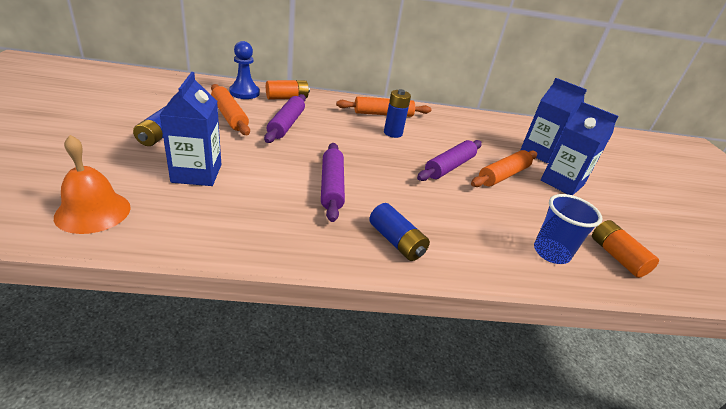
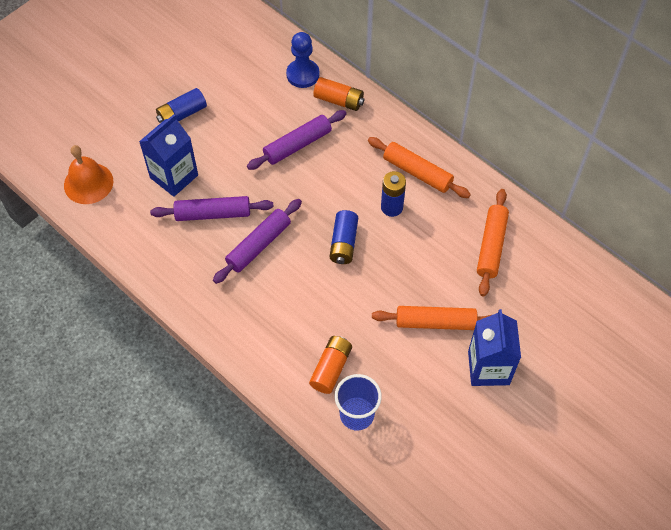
camera: 50 degrees right, 25 degrees up
(229, 116) = (257, 109): orange rolling pin -> orange rolling pin (491, 246)
(396, 241) = (248, 326): blue battery -> blue battery (343, 243)
(449, 167) = (393, 281): purple rolling pin -> purple rolling pin (213, 214)
(539, 152) = (530, 320): blue carton -> none
(616, 256) = (410, 457): orange battery -> orange battery (331, 368)

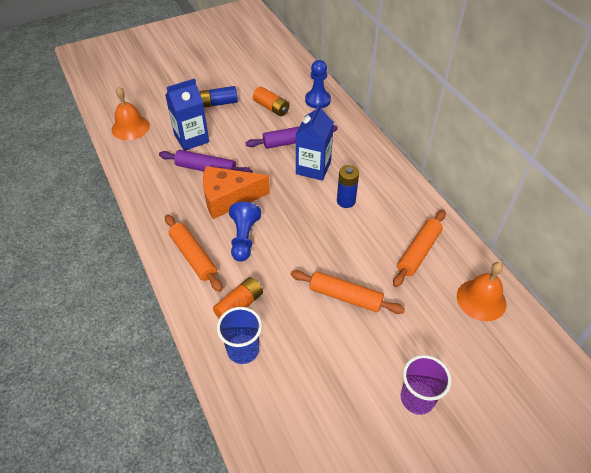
camera: 20 degrees right, 10 degrees down
(258, 245) = (228, 198): purple rolling pin -> orange cheese
(299, 289) = (244, 238): none -> blue pawn
(339, 100) = (337, 122): orange battery -> orange battery (271, 108)
(343, 243) = (295, 215): blue battery -> none
(417, 172) = (377, 183): orange rolling pin -> orange rolling pin (193, 256)
(488, 368) = (378, 349): blue carton -> blue carton (313, 168)
(542, 404) = (417, 398): none -> purple cup
(570, 281) = (481, 299): none -> orange bell

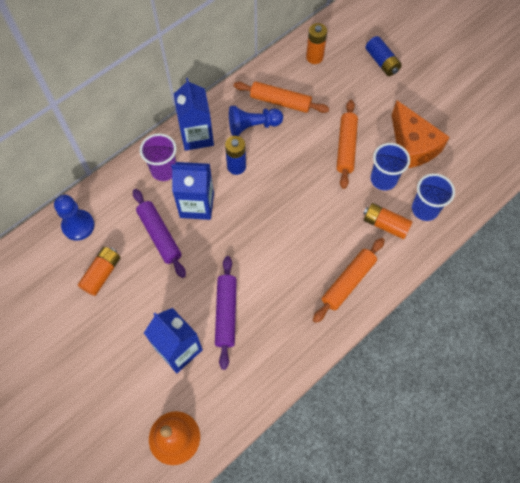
camera: 105 degrees left, 15 degrees up
(219, 103) = (103, 340): blue battery -> blue battery (381, 62)
(228, 198) = (264, 274): orange cheese -> orange cheese (412, 146)
(244, 238) = (311, 243): blue pawn -> blue pawn (253, 126)
(294, 320) = (383, 179): none -> blue cup
(388, 179) = (197, 136): none -> blue carton
(417, 398) = (414, 89): purple cup -> purple cup (164, 170)
(481, 299) = (314, 57): orange bell -> orange battery

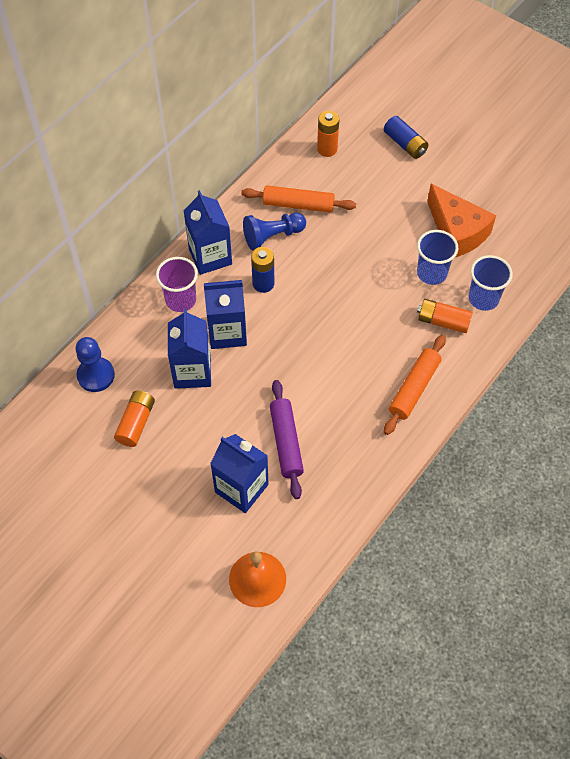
camera: 10 degrees left, 5 degrees down
(159, 235) = (192, 372): purple rolling pin -> blue carton
(346, 147) = (383, 244): orange rolling pin -> none

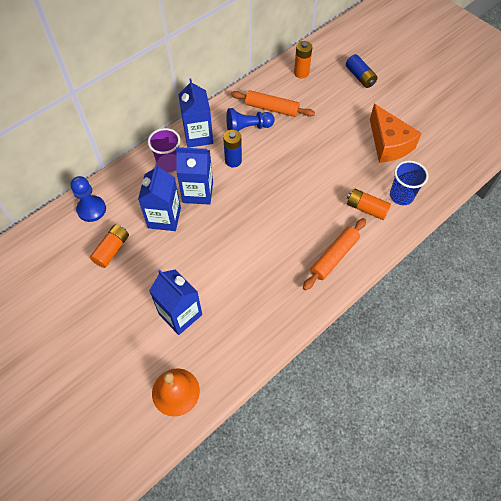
camera: 10 degrees right, 0 degrees up
(286, 442) = (224, 283): purple rolling pin -> none
(431, 273) = (364, 171): blue cup -> none

